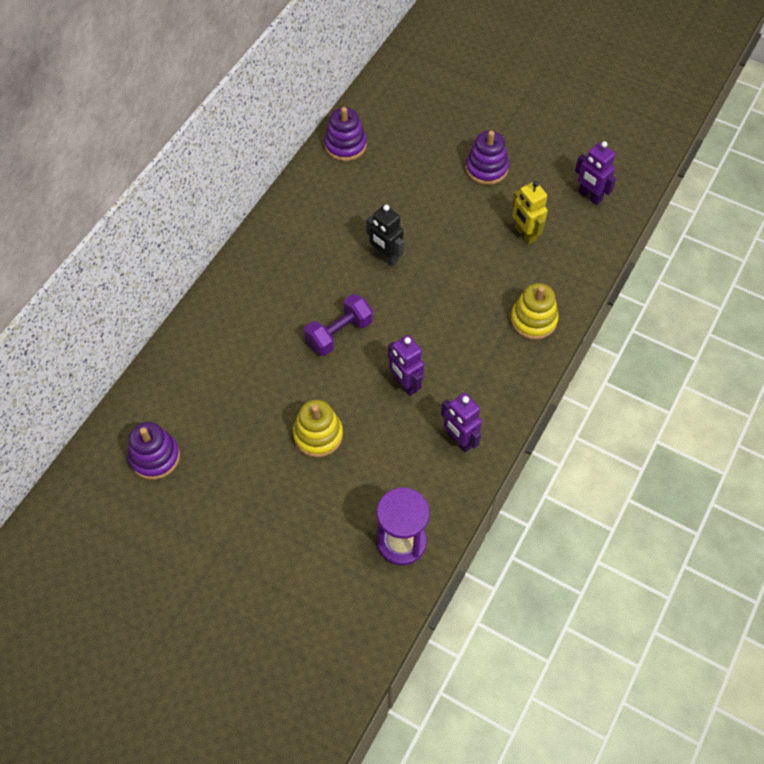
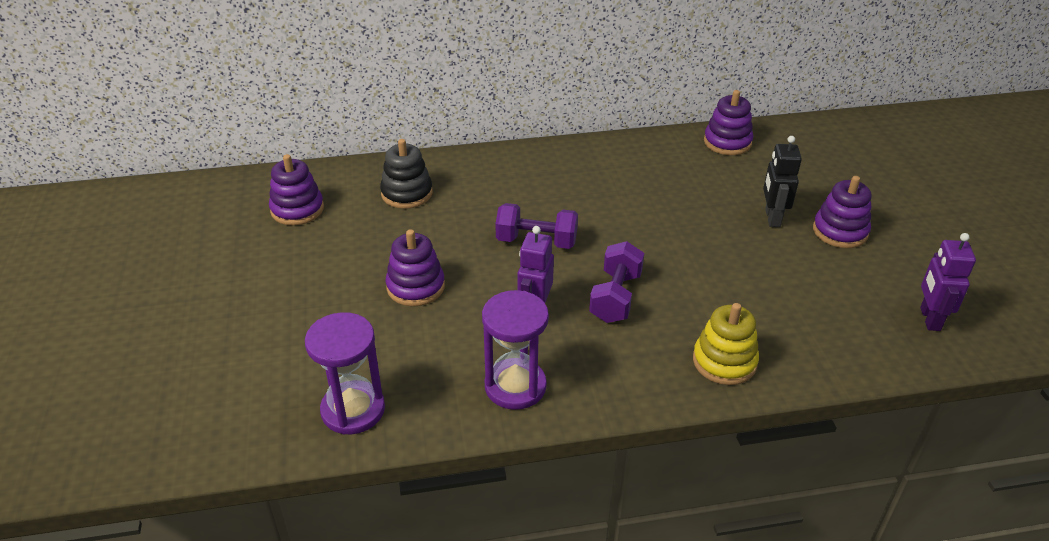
camera: 50 degrees right, 20 degrees down
(207, 374) = (407, 193): none -> black stacking toy
(318, 435) = (415, 287): yellow stacking toy -> purple stacking toy
(385, 257) = (652, 224): black robot -> black robot (772, 218)
(433, 331) = (615, 297): none -> purple dumbbell
(459, 440) = (515, 386): purple robot -> purple hourglass
(525, 234) = (811, 298): yellow robot -> none

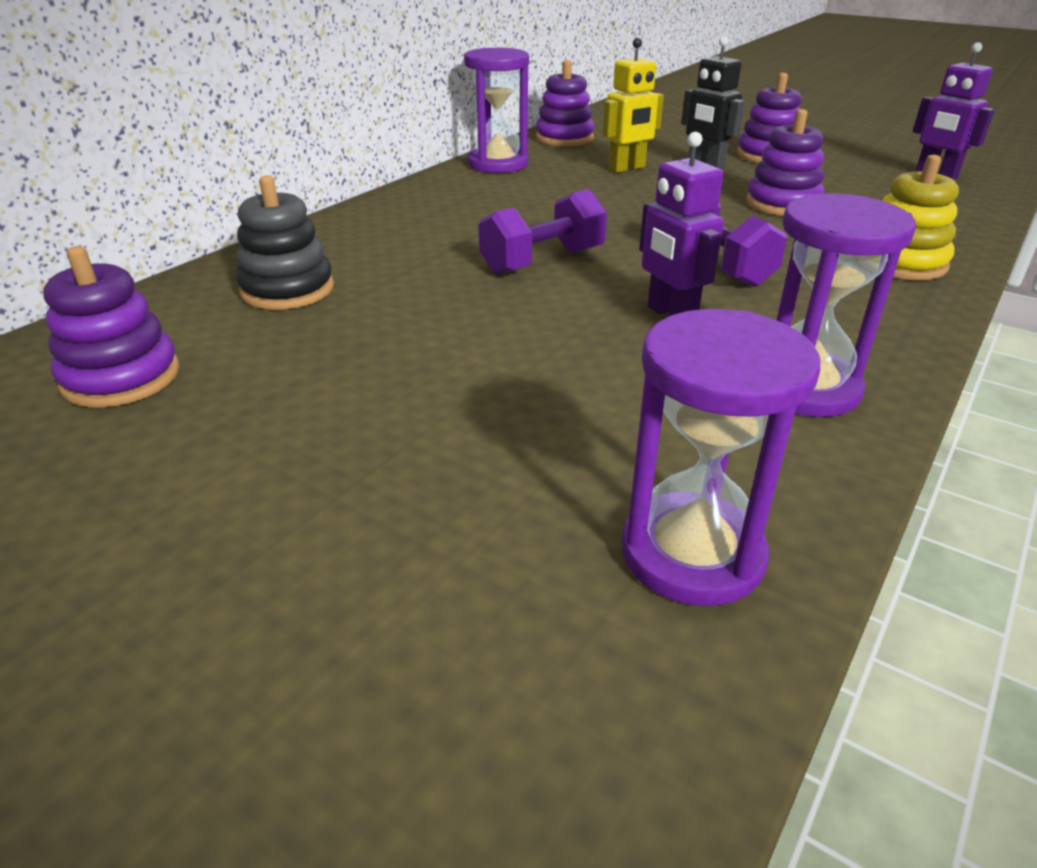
camera: 45 degrees left, 5 degrees down
(415, 287) = (486, 366): purple stacking toy -> purple stacking toy (782, 204)
(642, 148) = (498, 164): none -> purple hourglass
(714, 193) = (627, 168): none -> yellow robot

